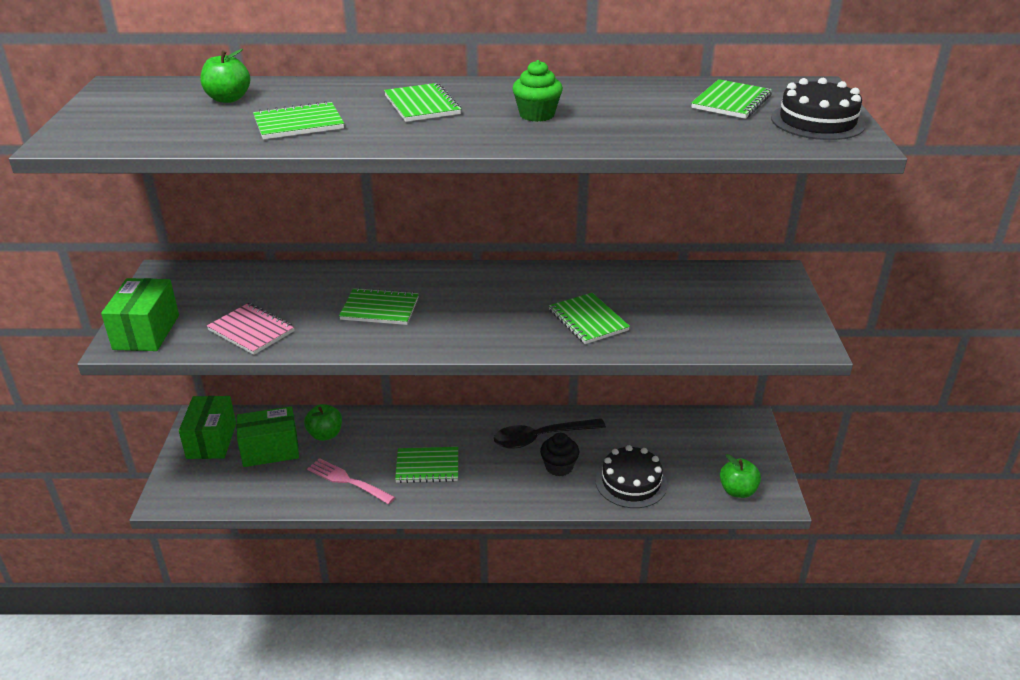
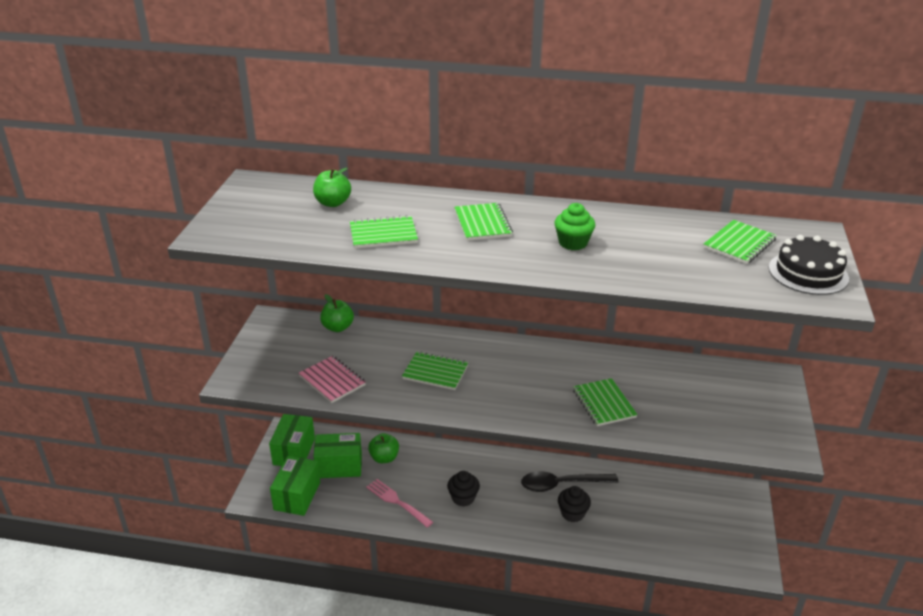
camera: 10 degrees right, 0 degrees up
(146, 332) = (252, 372): green box -> green box (297, 496)
(427, 466) = (463, 498): green notebook -> black cupcake
(631, 482) = (631, 536): black cake -> none
(737, 491) = (723, 557): green apple -> green apple (337, 327)

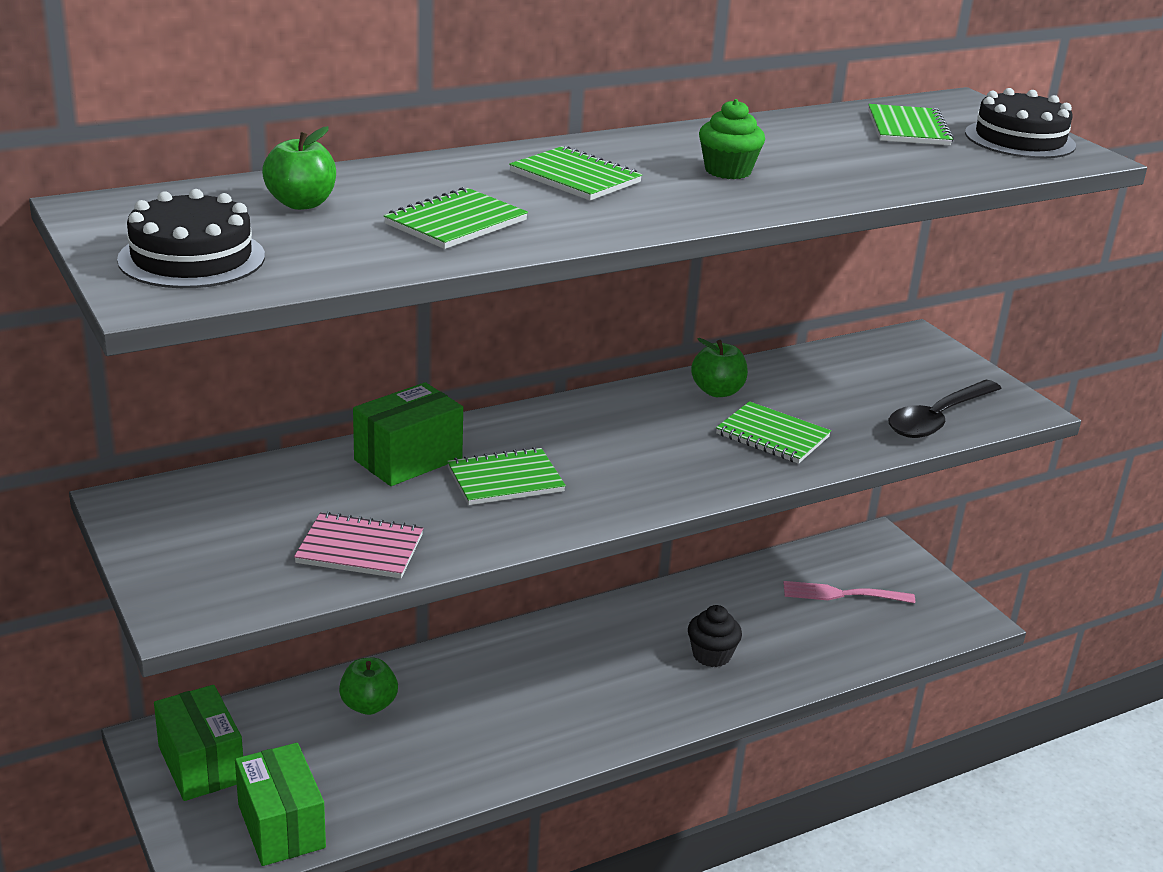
camera: 40 degrees left, 5 degrees down
(248, 220) = (192, 258): none -> black cake
(337, 327) = (268, 475): green apple -> green apple (717, 391)
(339, 466) = (306, 750): green box -> green box (408, 459)
(397, 502) = (455, 755): pink fork -> pink fork (842, 594)
(463, 498) = (547, 704): black cupcake -> none
(562, 484) = (660, 626): black spoon -> black spoon (938, 419)

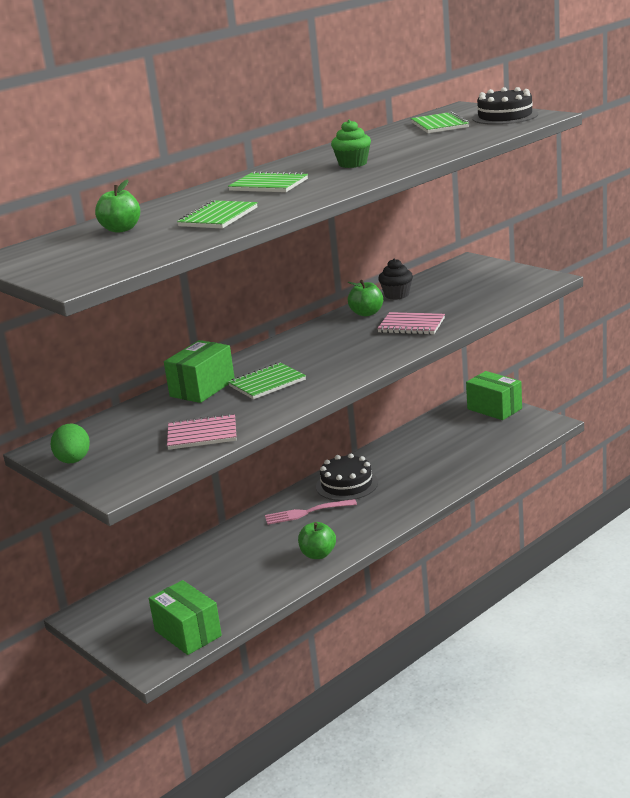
camera: 10 degrees left, 5 degrees down
(153, 539) = (73, 461): none -> green egg
(192, 258) = (81, 263): black cake -> black cake (347, 484)
(201, 764) = (119, 618): green box -> green box (494, 409)
(368, 705) = (207, 561): green apple -> green apple (318, 554)
(711, 655) = (404, 481): black cupcake -> black cupcake (397, 295)
(772, 435) = (411, 325): green notebook -> pink notebook
(842, 594) = (467, 431): pink fork -> pink fork (306, 512)
(938, 419) = (502, 295): black spoon -> none

